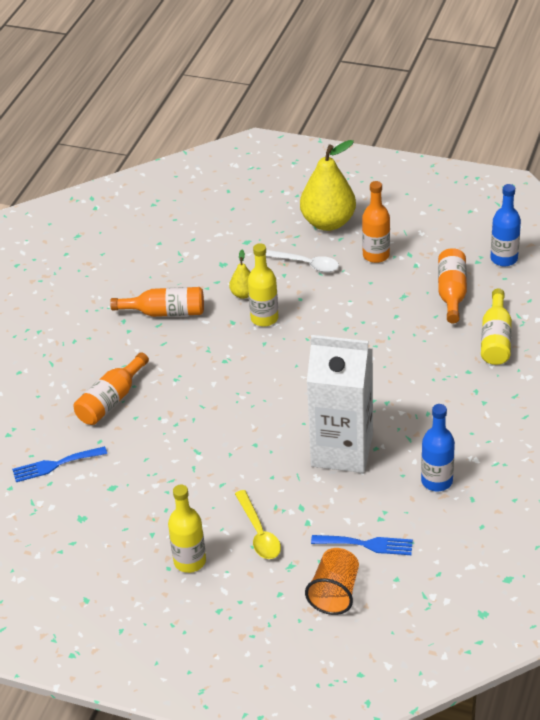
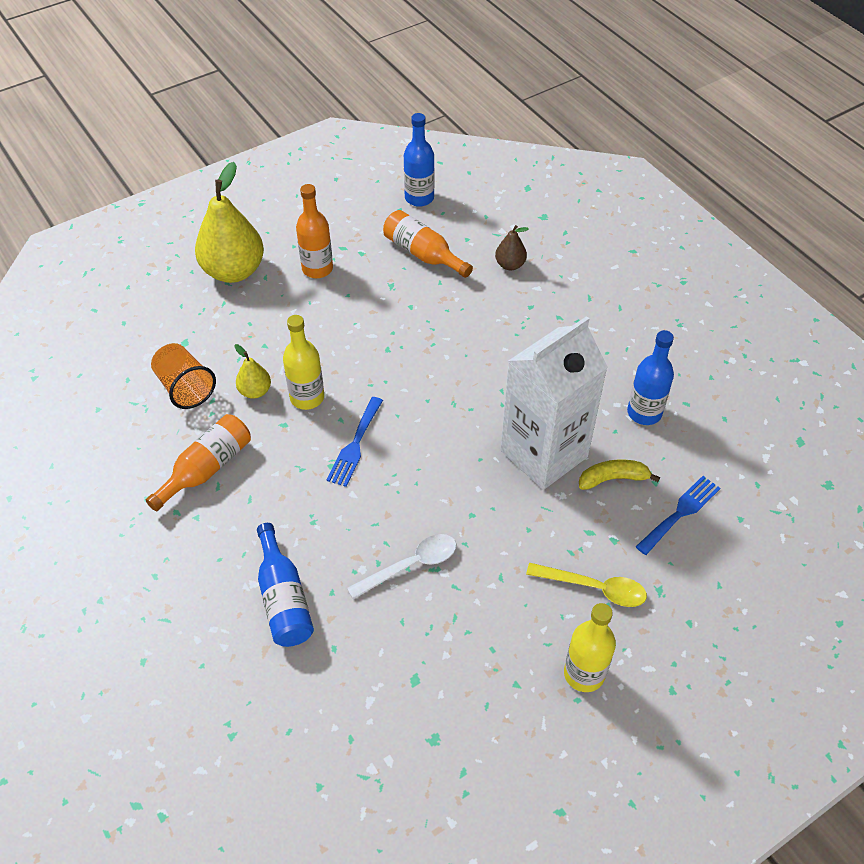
camera: 55 degrees left, 10 degrees up
(55, 465) = (328, 715): blue fork -> blue fork (355, 445)
(111, 400) = (284, 598): orange bottle -> blue bottle
(305, 264) = (269, 321): white spoon -> white spoon (411, 565)
(334, 593) = (722, 577): orange cup -> orange cup (185, 388)
(359, 495) = (613, 479): none -> yellow banana
(496, 339) = (510, 265): yellow bottle -> brown pear

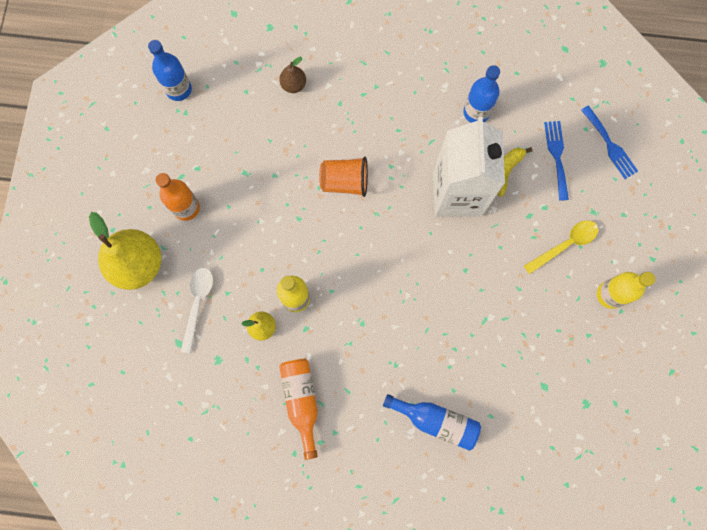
camera: 50 degrees left, 25 degrees up
(185, 388) = (221, 369): orange cup -> orange cup (345, 182)
(355, 445) = (359, 297): blue fork -> blue fork (610, 145)
(411, 565) = (471, 332): white spoon -> white spoon (198, 304)
(423, 254) = (234, 130): orange bottle -> none

